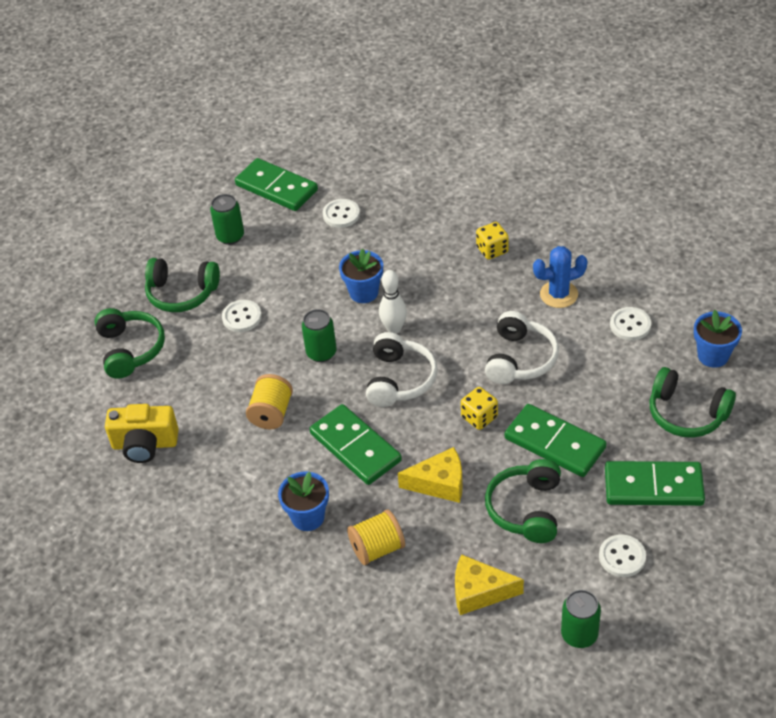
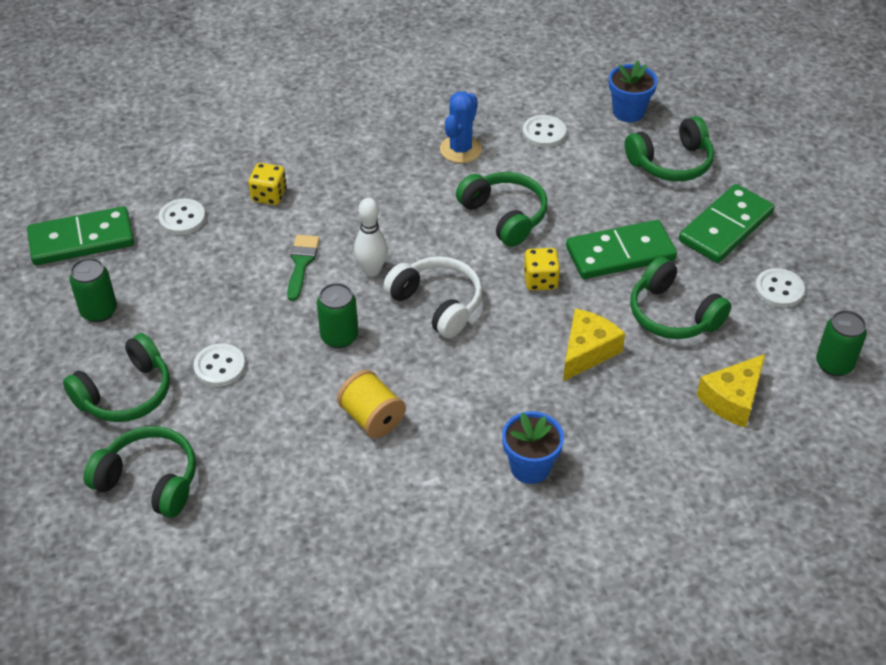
camera: 55 degrees left, 0 degrees up
(145, 444) = (296, 544): yellow camera -> none
(355, 447) = (483, 382): green domino -> none
(364, 292) = (301, 263): blue flower pot -> green brush
(377, 548) = (618, 439): yellow spool -> none
(492, 250) = (359, 154): yellow dice -> yellow dice (269, 195)
(520, 359) = (504, 216): white headphones -> green headphones

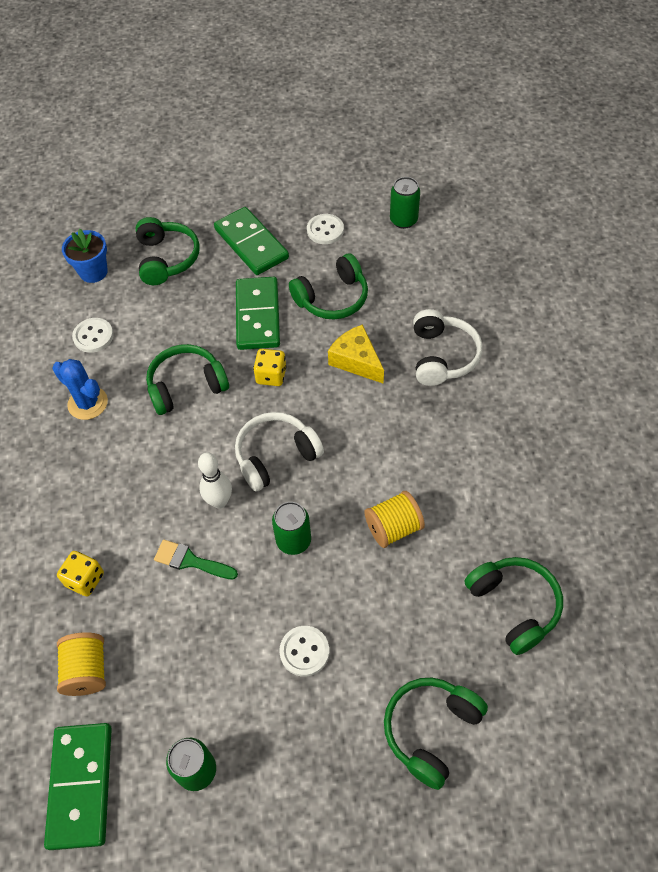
camera: 75 degrees left, 10 degrees up
(125, 393) = (318, 747): green headphones -> green headphones (514, 606)
(182, 218) = (87, 670): white button -> yellow spool
(530, 467) = (464, 422): blue flower pot -> none
(623, 433) = (442, 356): none -> white headphones
(732, 399) = (423, 284): yellow cheese -> none

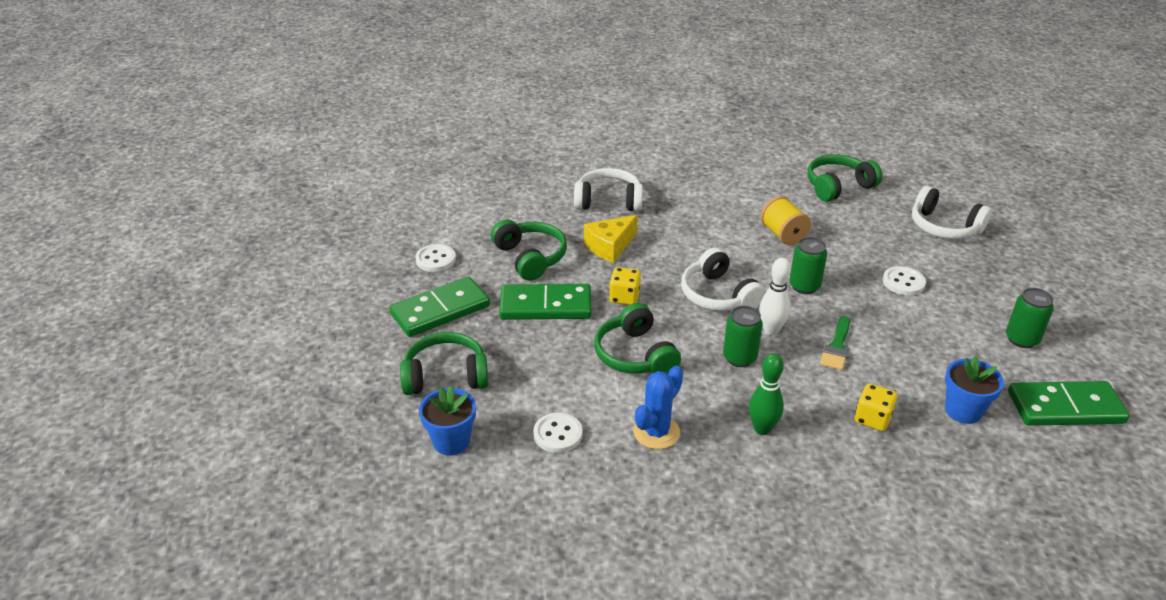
camera: 90 degrees left, 20 degrees down
(82, 483) = (762, 429): none -> green bowling pin
(87, 670) = (963, 411): yellow spool -> blue flower pot
(403, 220) = (437, 212): green can -> green can (739, 358)
(431, 730) = (944, 227): green headphones -> white headphones

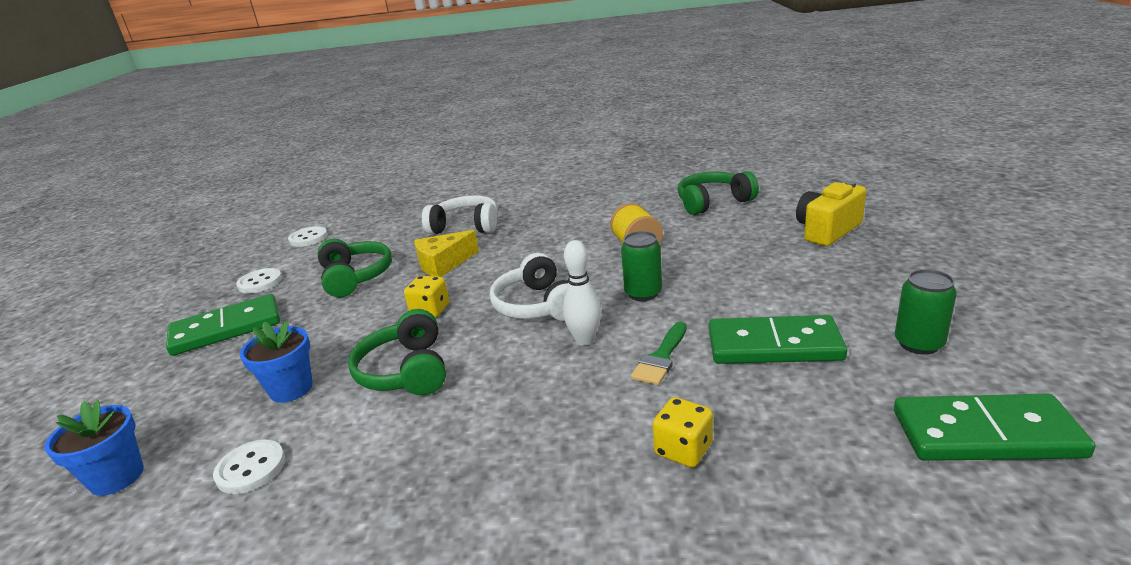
camera: 10 degrees right, 10 degrees down
(446, 376) = (176, 397): green headphones -> none
(545, 306) = (339, 321): green domino -> green domino (774, 345)
(656, 432) = (377, 467): blue cactus -> none
(739, 358) = (531, 372): green can -> none
(762, 429) = (521, 463): green bowling pin -> none
(903, 282) = (766, 285): white button -> white button (308, 238)
(944, 227) = (827, 231): white headphones -> yellow camera
(963, 411) = (822, 438): blue flower pot -> blue flower pot (291, 389)

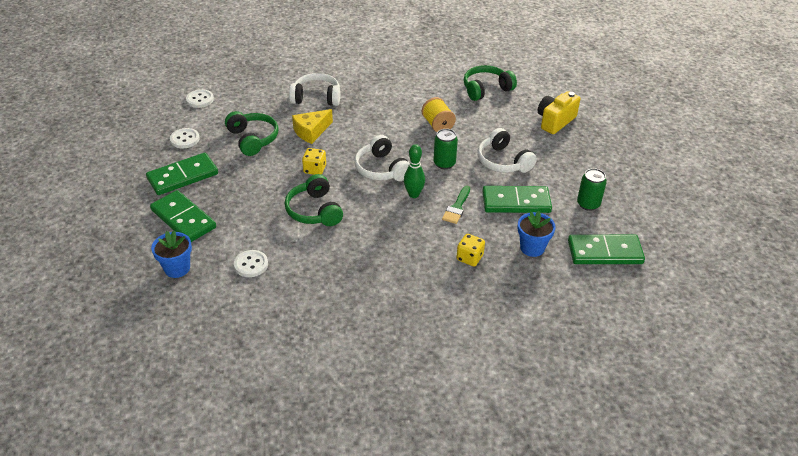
camera: 10 degrees left, 15 degrees up
(185, 390) = (183, 219): none -> green domino
(291, 389) = (249, 220): blue flower pot -> blue flower pot (532, 248)
(585, 340) = (413, 194): white bowling pin -> green bowling pin
(744, 286) = (503, 161): none -> white headphones

